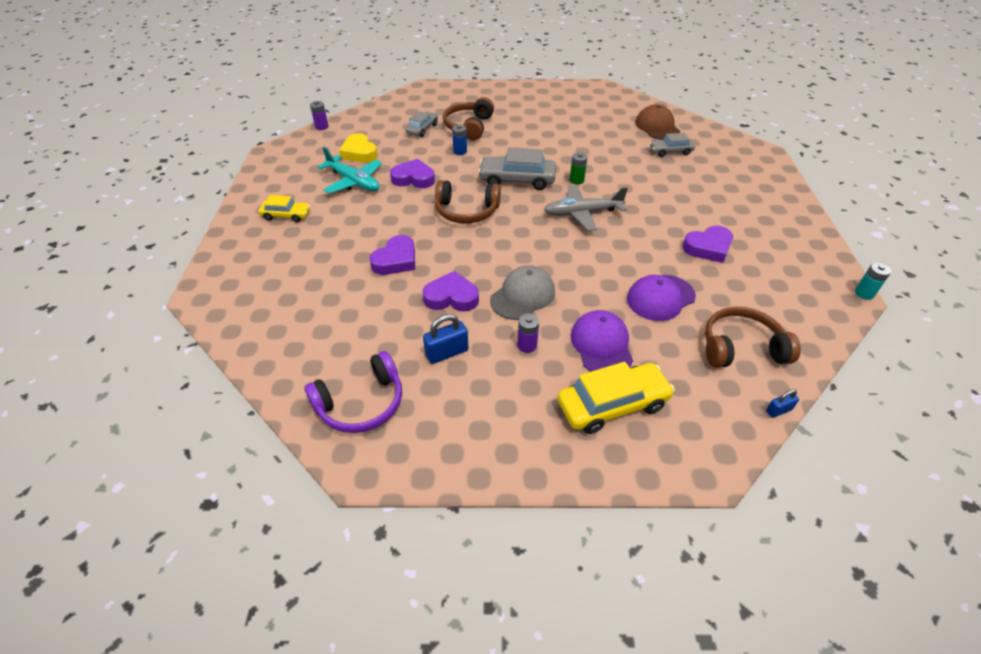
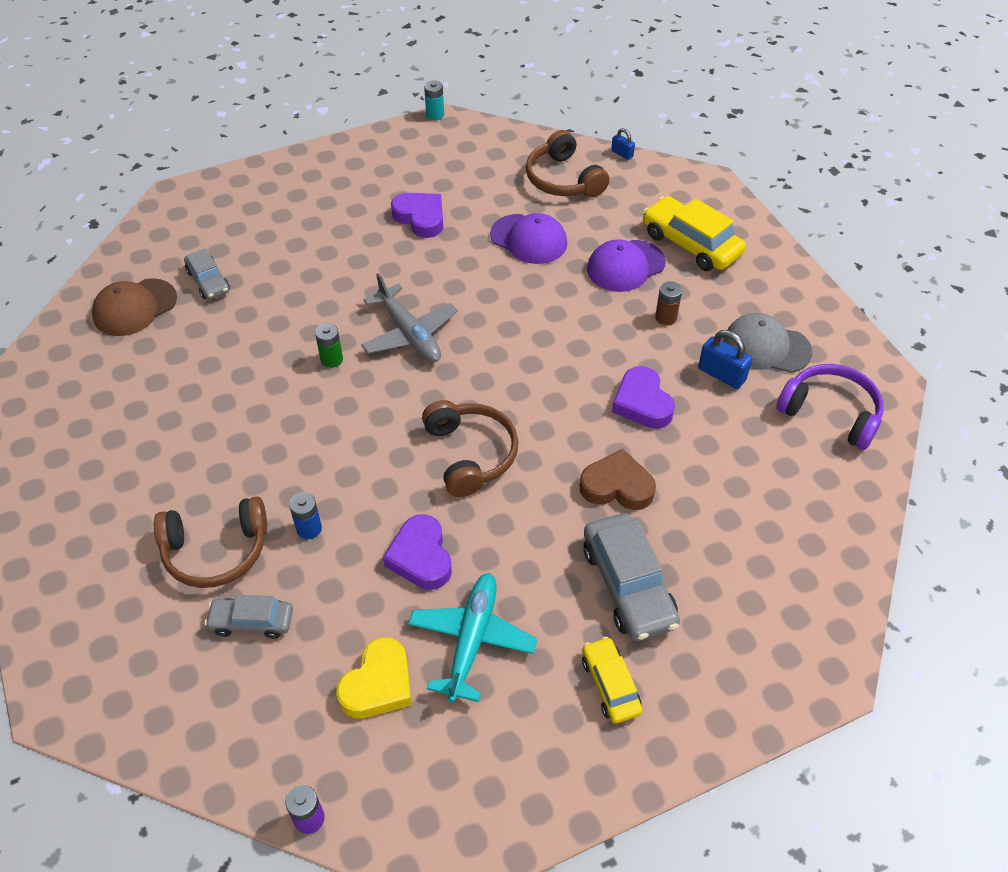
camera: 115 degrees left, 5 degrees up
(396, 260) = (617, 486): purple heart -> brown heart
(517, 180) = (362, 425): grey car -> grey car (628, 585)
(523, 295) = (597, 343): grey cap -> grey cap (766, 347)
(527, 345) = (666, 317): purple battery -> brown battery

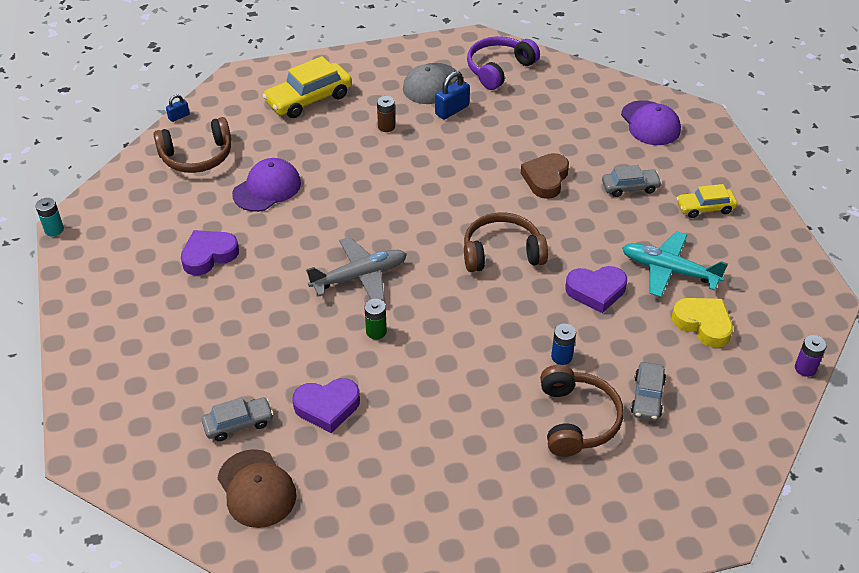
camera: 80 degrees left, 5 degrees down
(625, 266) = (321, 138): purple cap -> purple cap (650, 123)
(628, 585) = (630, 187): grey car -> grey car, size x0.60
(642, 403) = (470, 153): purple heart -> purple heart (327, 407)

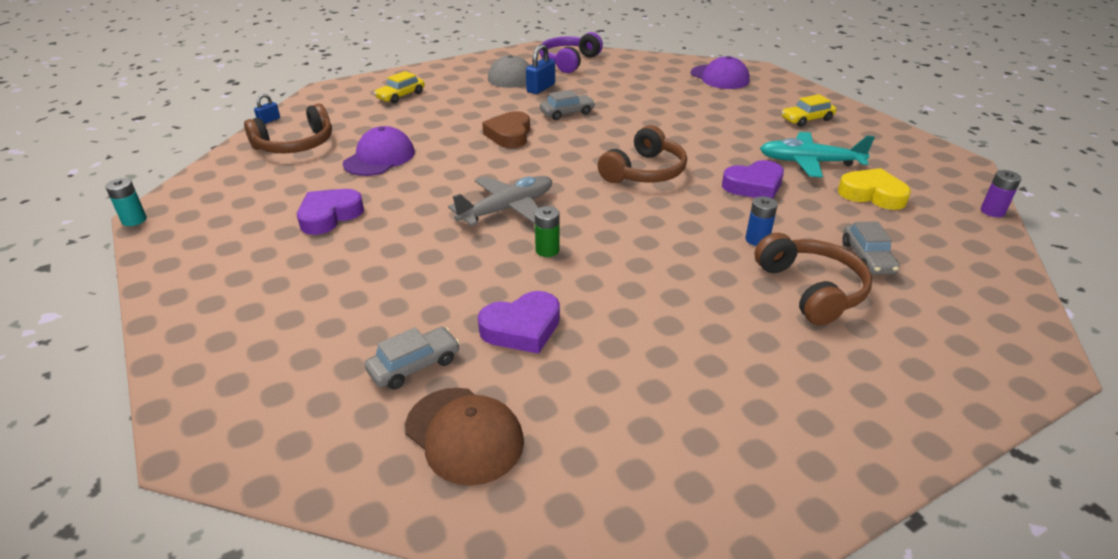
camera: 15 degrees left, 10 degrees down
(309, 99) = (401, 96): yellow car -> yellow car, size x0.60
(386, 126) = (484, 104): brown battery -> none
(502, 253) = (644, 172): brown headphones -> brown headphones turned 150 degrees clockwise
(545, 179) = (653, 119): brown heart -> brown heart (509, 135)
(630, 187) = (732, 115): grey car -> grey car (567, 113)

